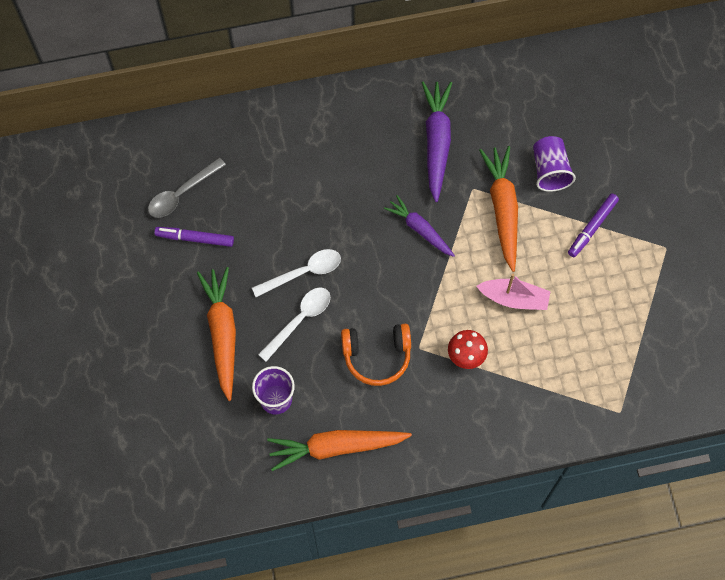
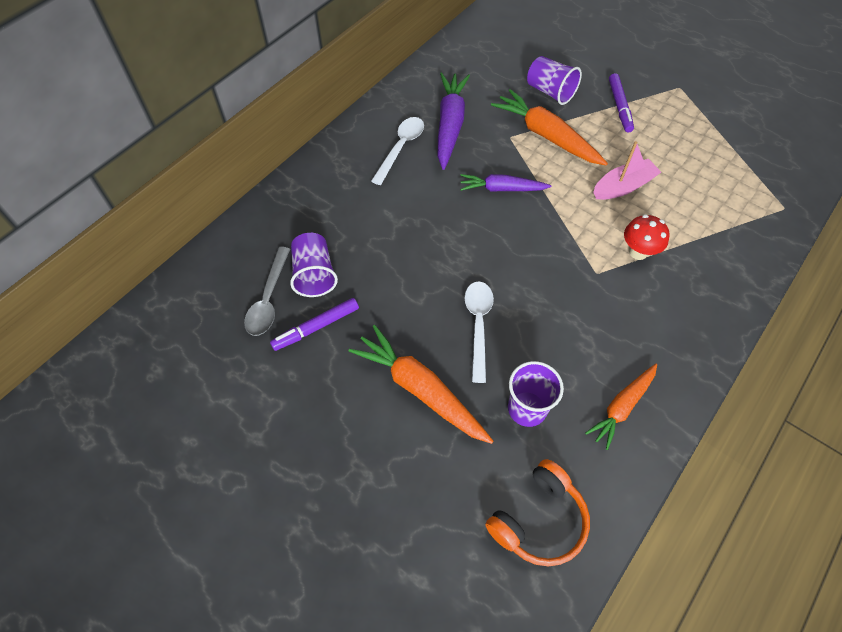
camera: 40 degrees left, 10 degrees down
(226, 197) = (314, 275): none -> purple cup
(303, 272) = (442, 285): white spoon -> white spoon (401, 148)
(336, 447) = (622, 407): orange carrot -> orange carrot, size x0.64
(377, 355) = (571, 304): orange headphones -> orange headphones (538, 520)
(436, 142) = (450, 125): purple carrot -> purple carrot turned 45 degrees clockwise

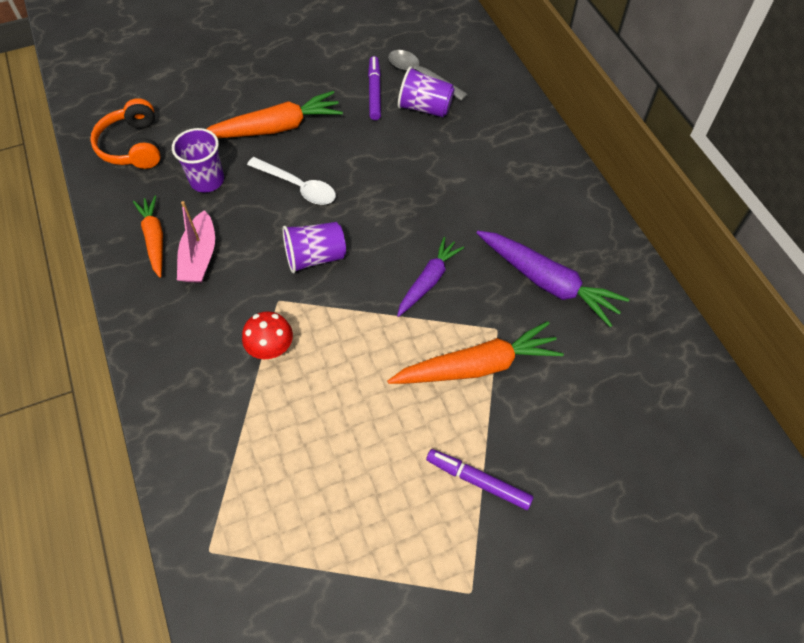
camera: 120 degrees right, 0 degrees up
(401, 148) = (537, 224): white spoon -> none
(550, 92) = (548, 416): purple cup -> purple cup (315, 257)
(623, 187) = (356, 395): pink boat -> pink boat (200, 256)

